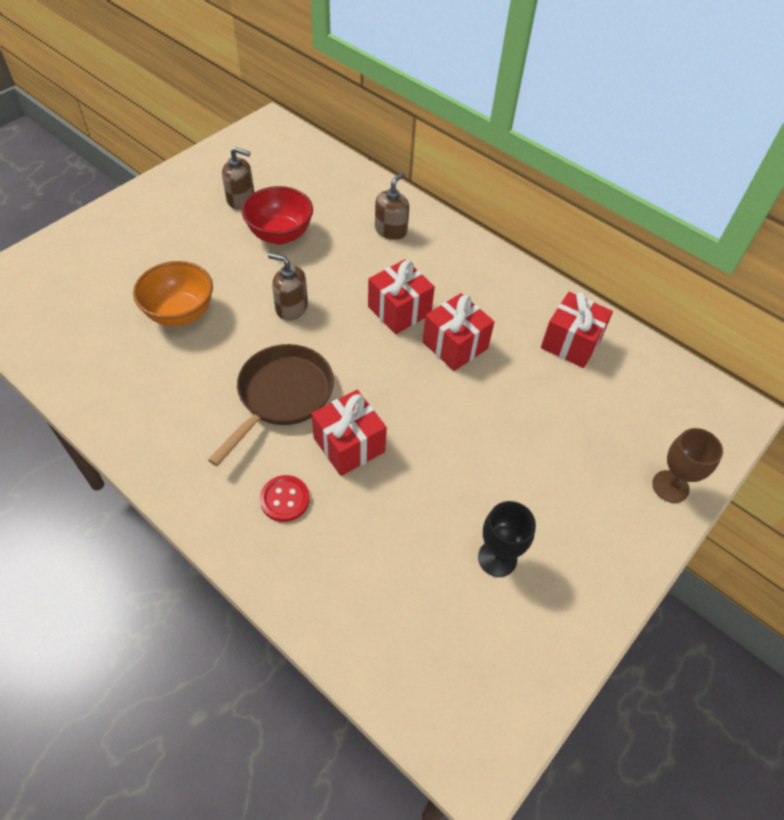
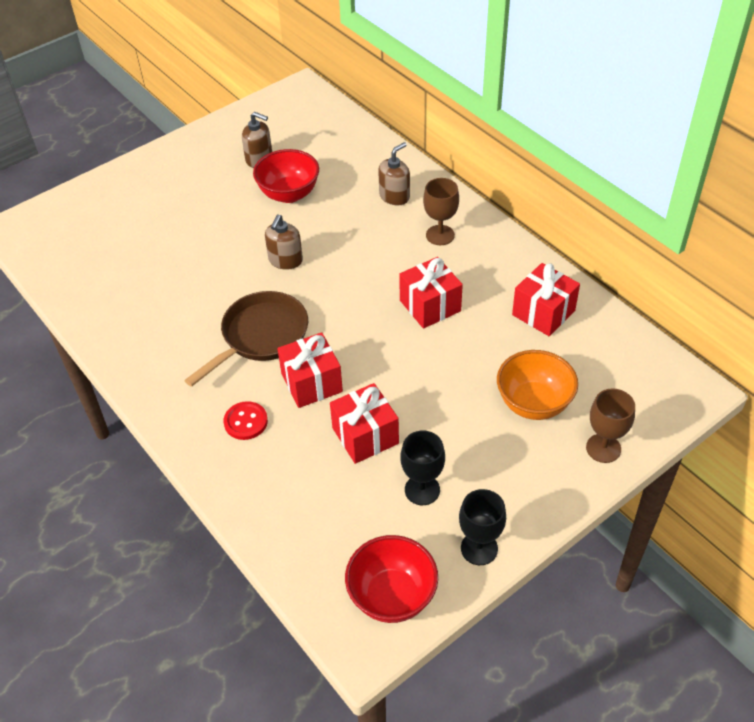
camera: 15 degrees right, 5 degrees down
(180, 313) = (185, 258): orange bowl -> orange bowl (533, 403)
(291, 307) = (285, 260): brown soap dispenser -> brown soap dispenser turned 105 degrees counterclockwise
(399, 310) = (385, 270): red gift -> red gift (365, 436)
(447, 268) = (440, 235): none -> brown goblet
(495, 695) = (392, 596): none -> red bowl
(575, 621) = (479, 548): none -> black goblet

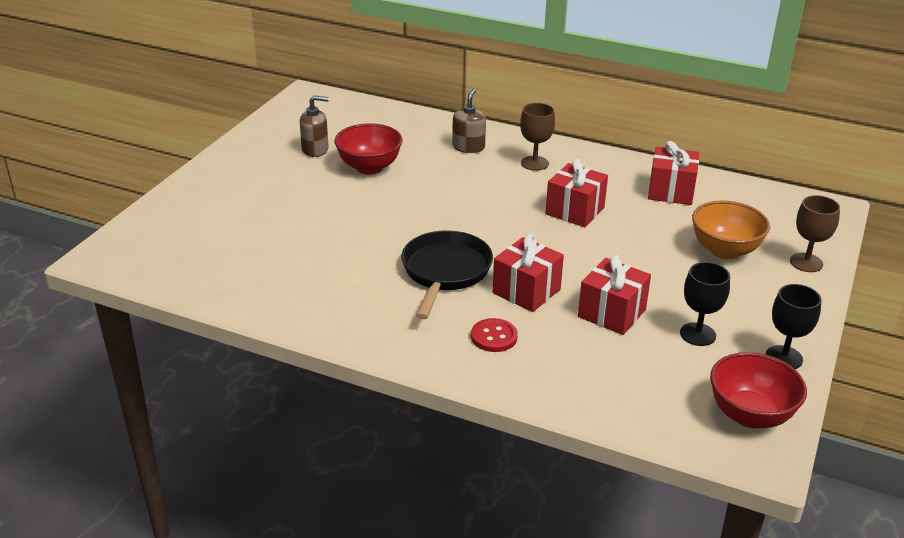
camera: 30 degrees left, 15 degrees down
(261, 336) = (445, 272): brown pan -> black pan
(285, 260) = (413, 213): brown soap dispenser -> none

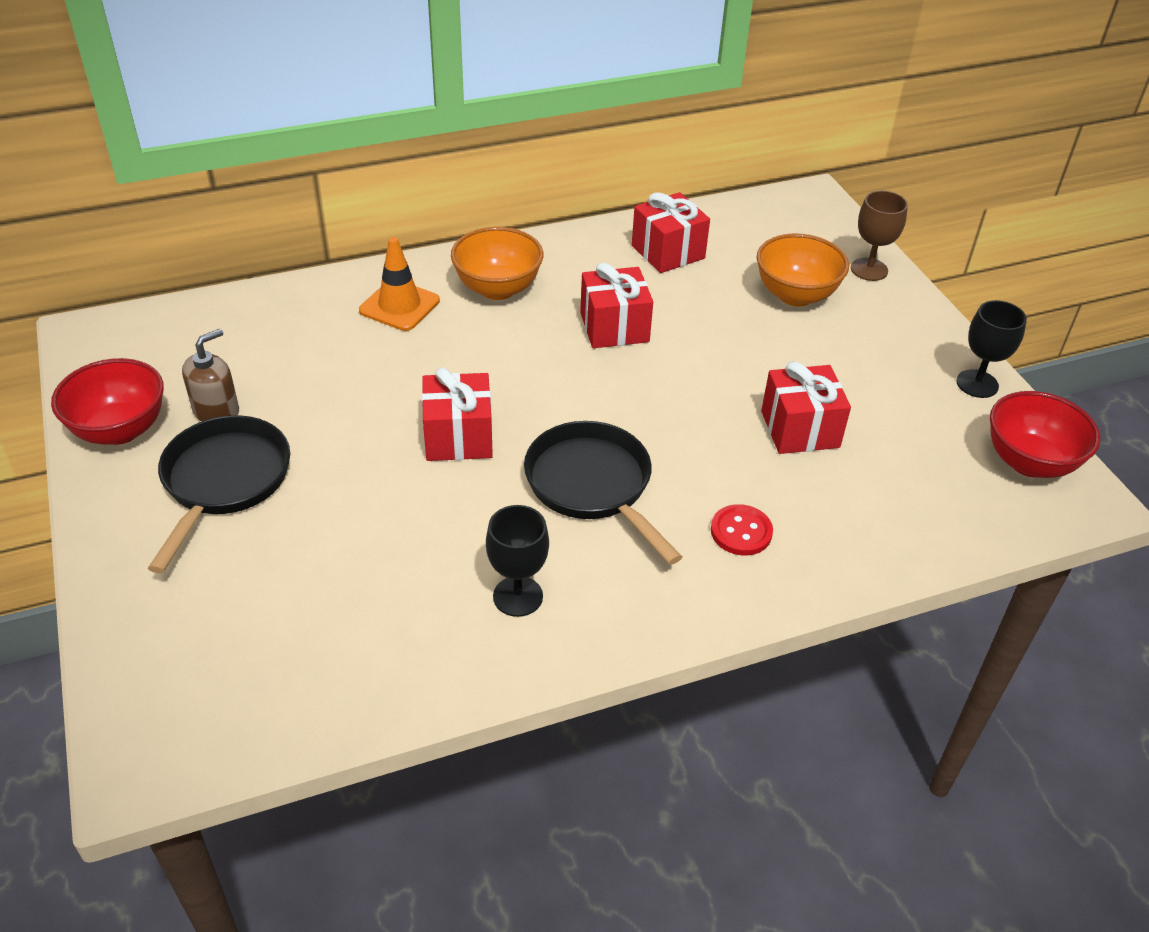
camera: 45 degrees left, 10 degrees up
(277, 178) = (224, 481): none -> black pan
(369, 167) = (321, 398): red bowl -> red bowl (120, 430)
(468, 147) = (399, 306): brown soap dispenser -> orange traffic cone
(526, 291) = (697, 455): red gift -> red gift (458, 437)
(534, 163) = (498, 289): brown goblet -> orange bowl
(697, 334) = (891, 404): black goblet -> black goblet (518, 596)

